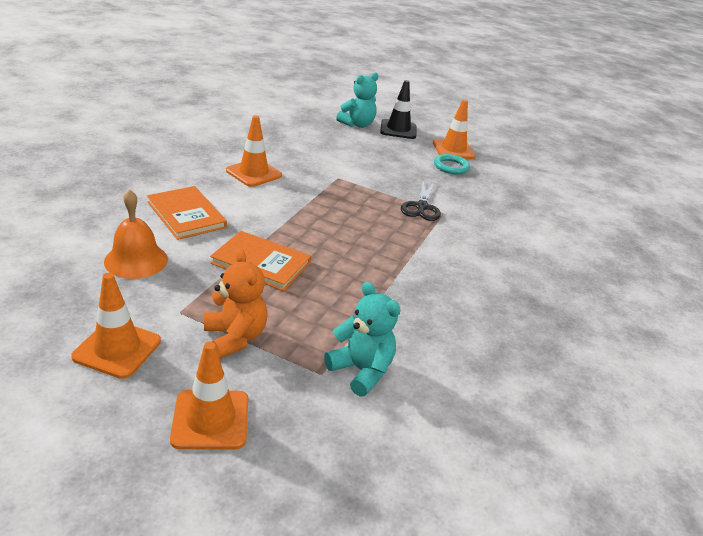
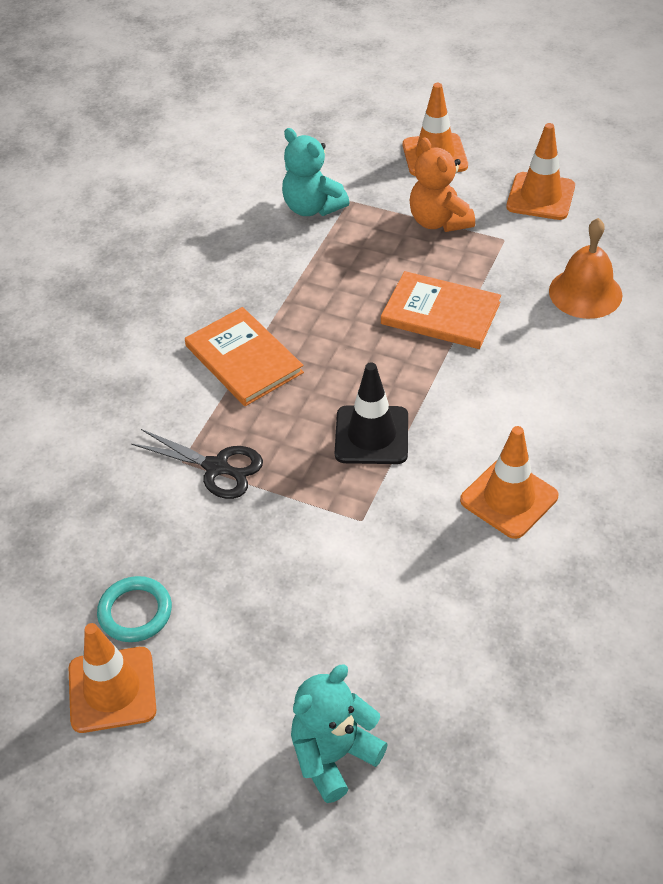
camera: 175 degrees left, 15 degrees up
(186, 215) = (567, 377): orange book -> orange book (244, 359)
(398, 129) = (232, 758): black traffic cone -> black traffic cone (371, 435)
(421, 207) = (217, 467): black scissors -> black scissors turned 105 degrees clockwise

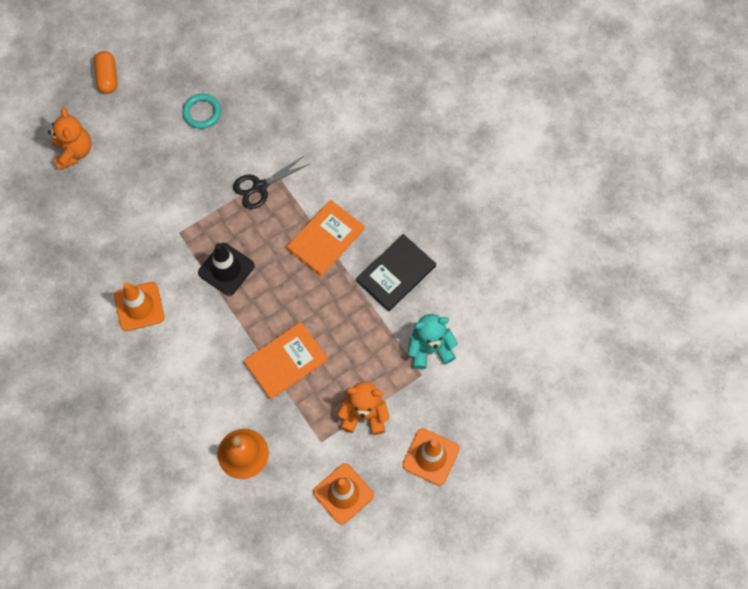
camera: 120 degrees right, 20 degrees up
(112, 690) = (170, 86): orange traffic cone -> none
(151, 803) = (107, 77): none -> orange capsule
(240, 275) = (396, 273): none -> black book
(244, 359) = (326, 239): orange book -> orange book turned 45 degrees counterclockwise
(334, 756) = (74, 151): turquoise teddy bear -> orange teddy bear

